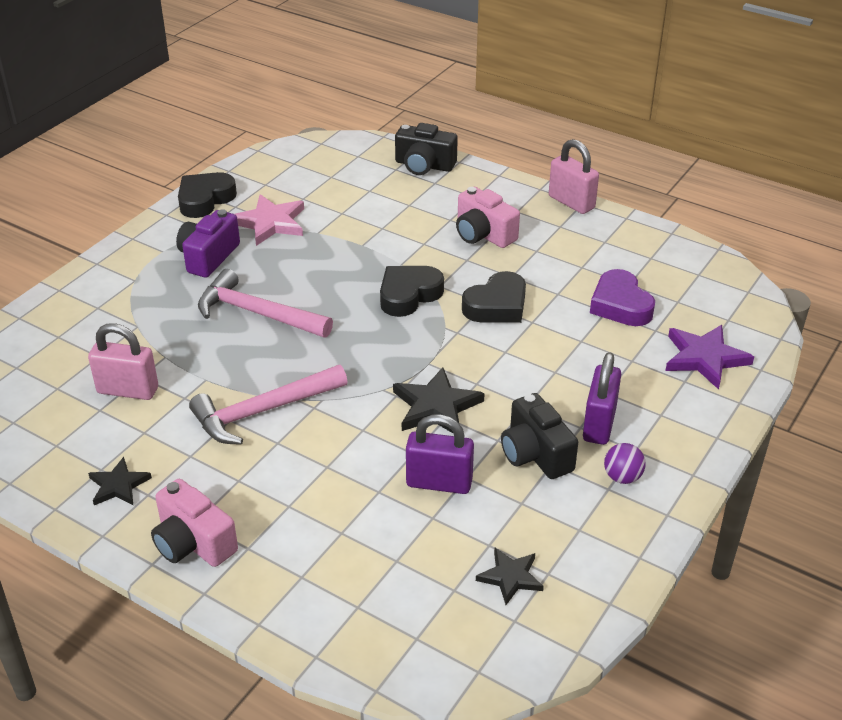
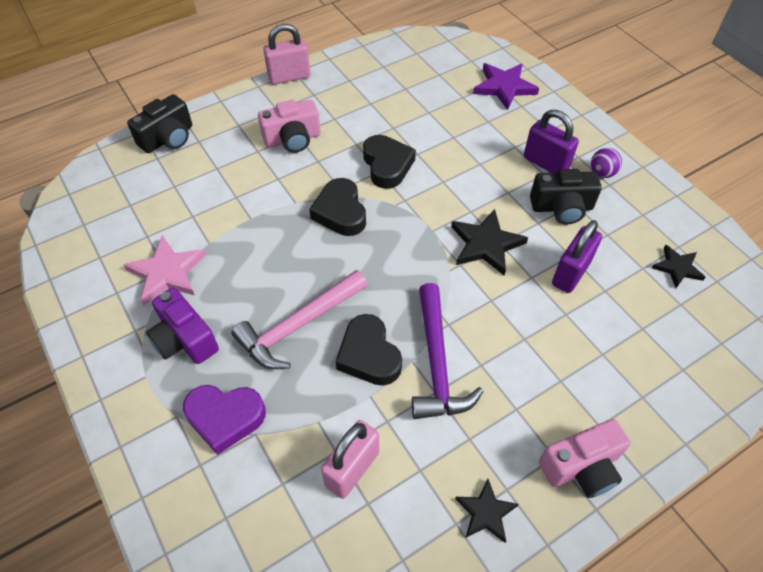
camera: 65 degrees left, 15 degrees up
(205, 199) = (84, 314): black heart -> black heart (369, 355)
(263, 411) = (437, 363): pink hammer -> purple hammer
(620, 305) = (426, 102): purple heart -> purple heart (225, 418)

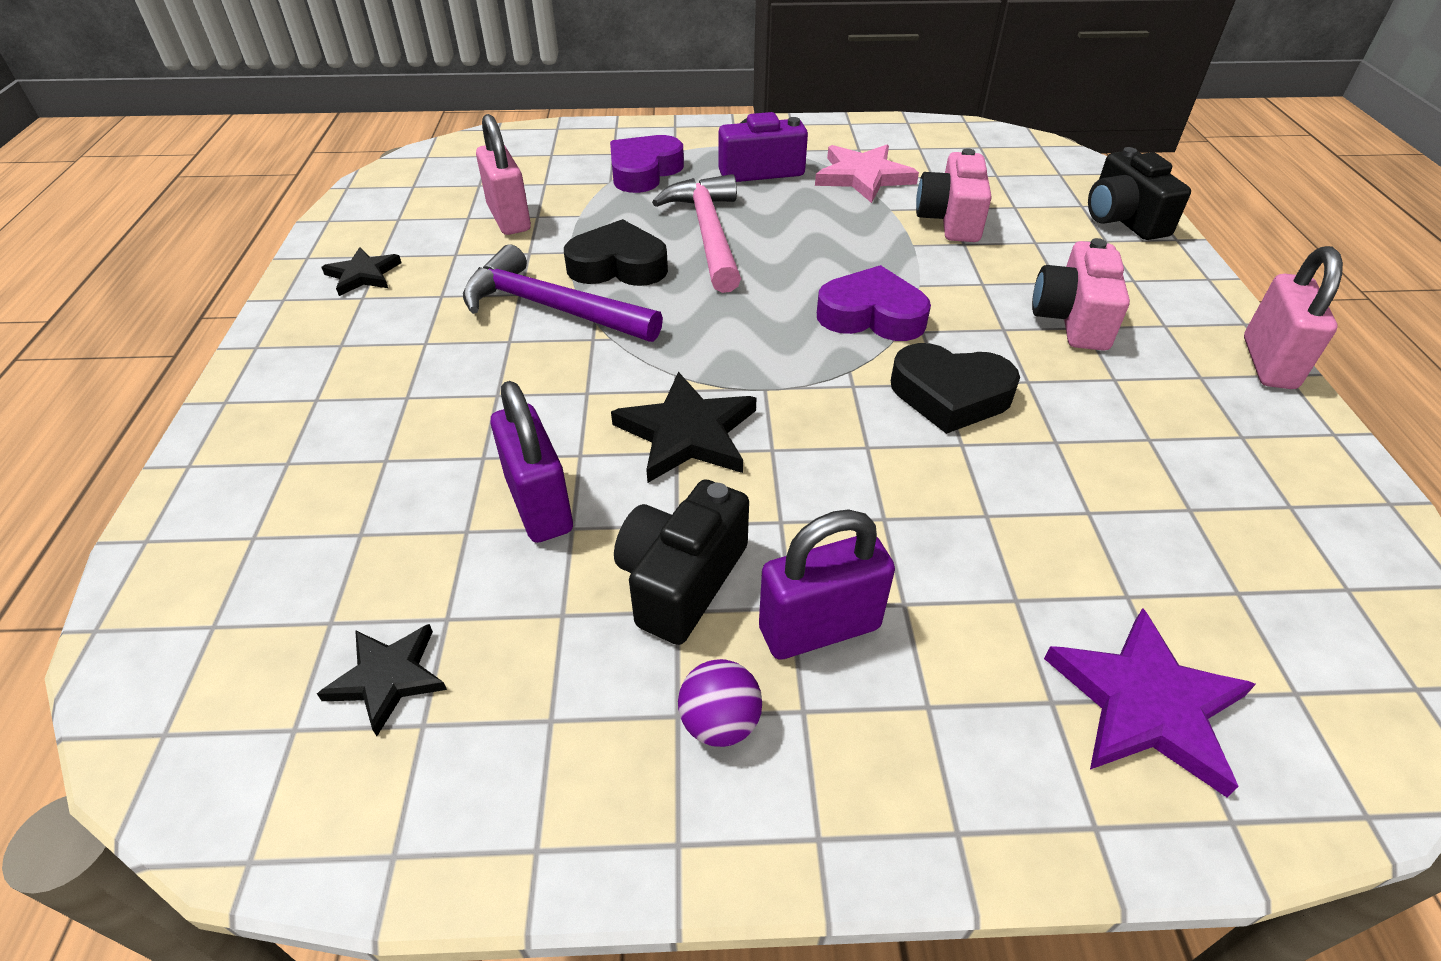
camera: 120 degrees right, 10 degrees down
(340, 212) = (871, 315): black heart -> purple heart
(581, 467) = (302, 358): pink camera -> pink camera (950, 219)

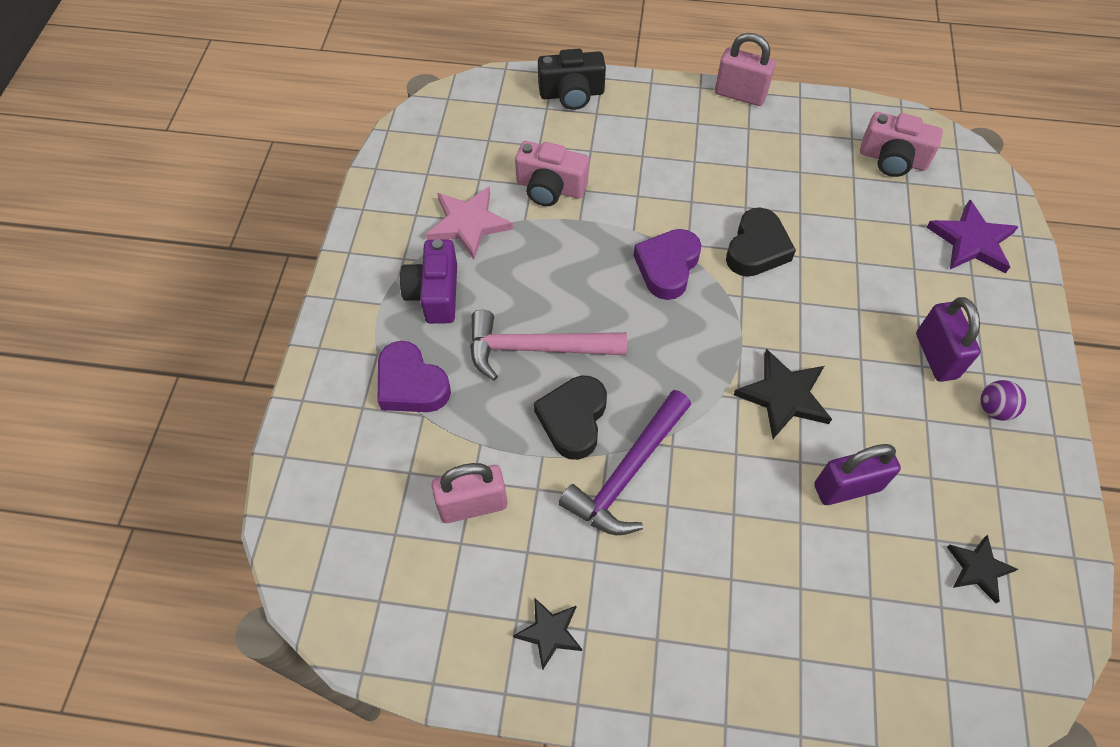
camera: 80 degrees left, 15 degrees up
(681, 580) = (906, 415): black camera -> none
(1072, 319) = (686, 164): pink camera -> pink camera (892, 159)

